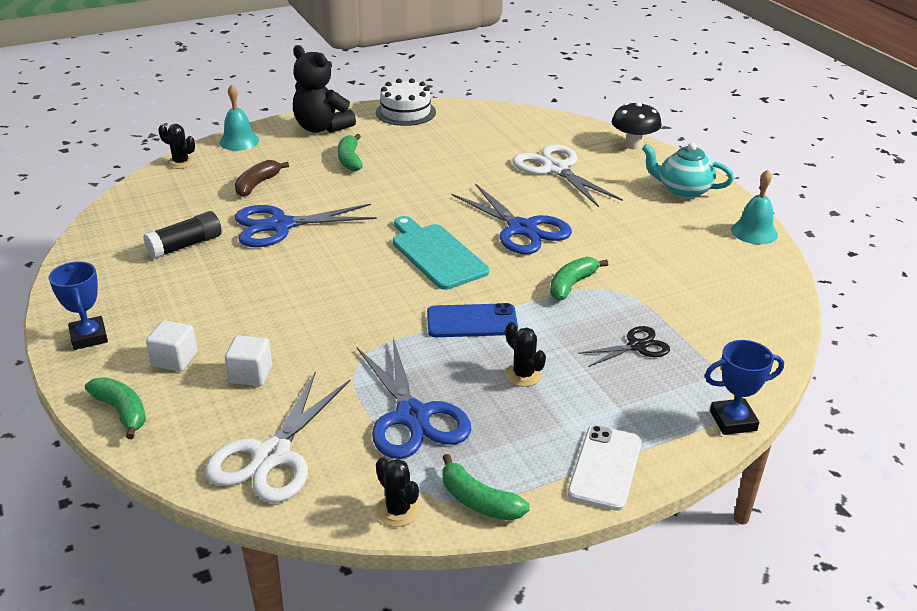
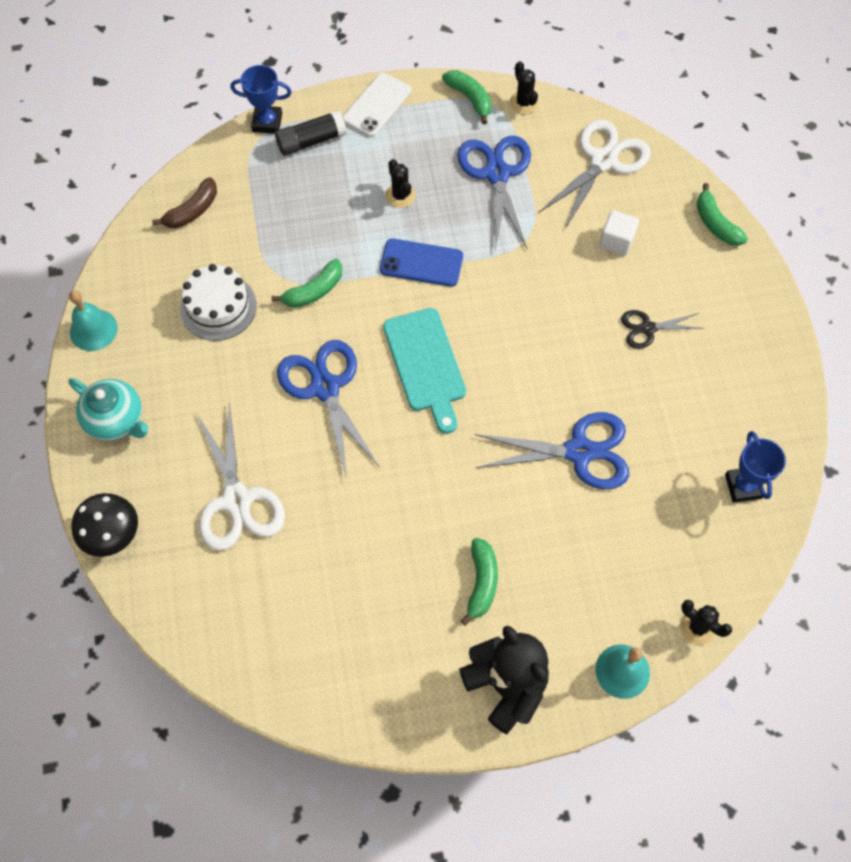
camera: 165 degrees left, 30 degrees up
(89, 337) = (756, 315): blue trophy -> blue trophy (743, 486)
(175, 359) = (679, 271): white cube -> none
(185, 246) = (680, 436): black glue stick -> black glue stick (311, 141)
(257, 184) = (601, 547): brown banana -> brown banana (192, 211)
(405, 112) = (378, 708): white cake -> white cake (218, 307)
(637, 346) = (296, 205): black scissors -> black scissors (647, 328)

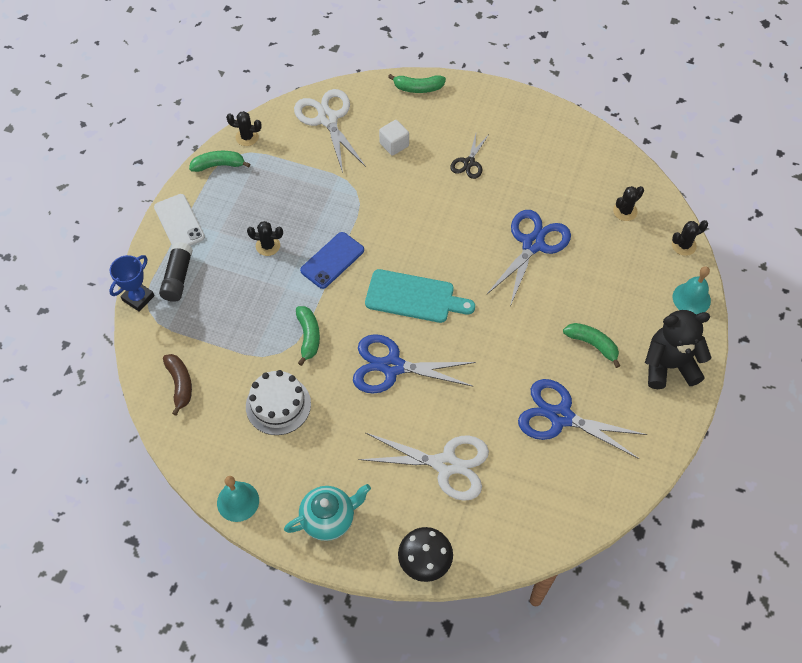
camera: 60 degrees left, 5 degrees down
(496, 174) = (293, 181): blue scissors -> blue scissors (560, 417)
(701, 533) = (625, 211): none -> black cactus
(743, 486) = (606, 174): blue trophy -> none

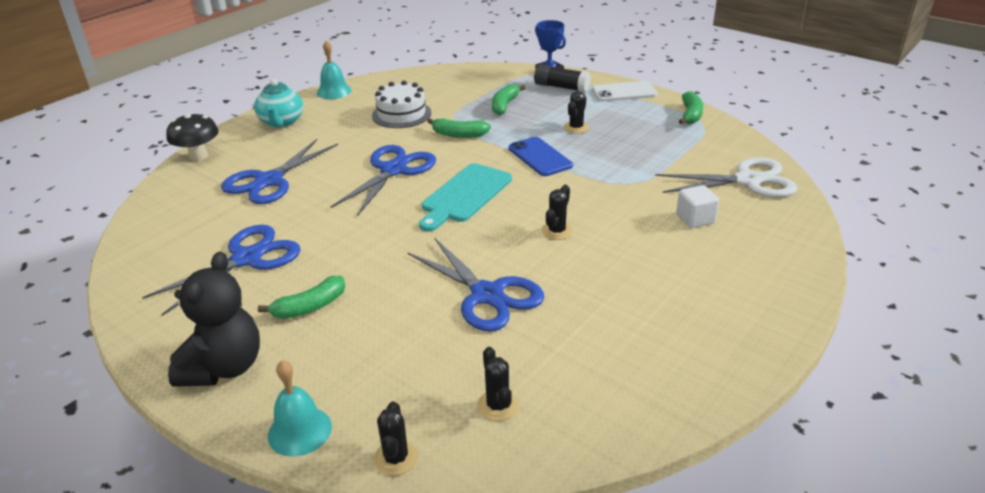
camera: 110 degrees right, 25 degrees down
(180, 384) = (454, 80): brown banana -> none
(247, 137) = (727, 132): black cactus -> black cactus (557, 231)
(418, 88) = (799, 255): green banana -> green banana (504, 105)
(446, 464) = (269, 181): white scissors -> blue scissors
(469, 162) = (648, 271): black scissors -> none

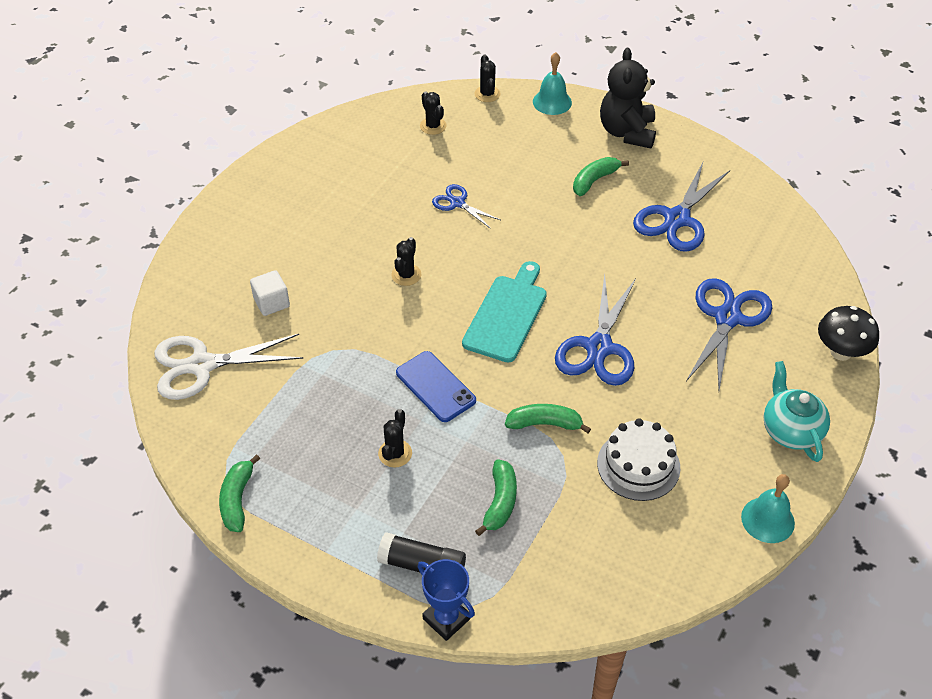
camera: 170 degrees right, 15 degrees up
(487, 295) = (457, 203): blue scissors -> blue scissors, size x0.55
(624, 92) = (325, 557): white phone -> none

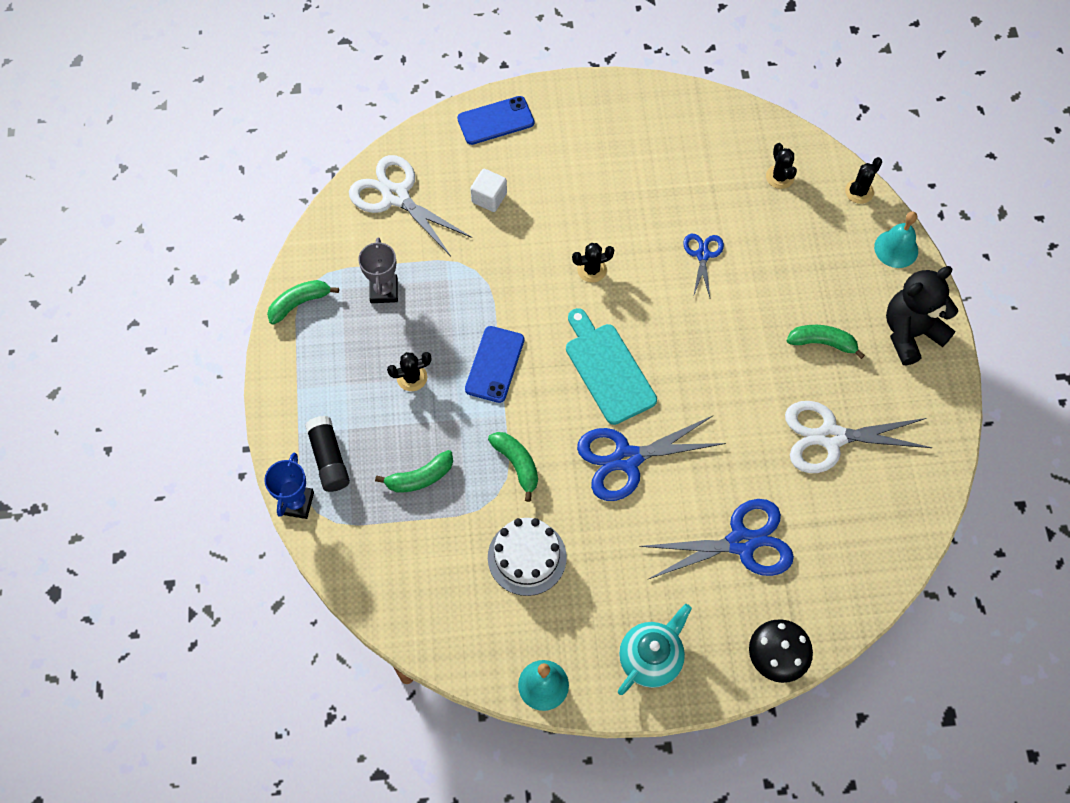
camera: 55 degrees right, 15 degrees up
(202, 258) = (495, 121): none -> blue phone
(288, 426) = (384, 291): none -> grey trophy
(433, 126) = (779, 177): black cactus -> black cactus turned 45 degrees counterclockwise
(507, 315) = (608, 369): turquoise cutting board -> turquoise cutting board turned 105 degrees counterclockwise
(677, 219) = (831, 437): blue scissors -> white scissors

